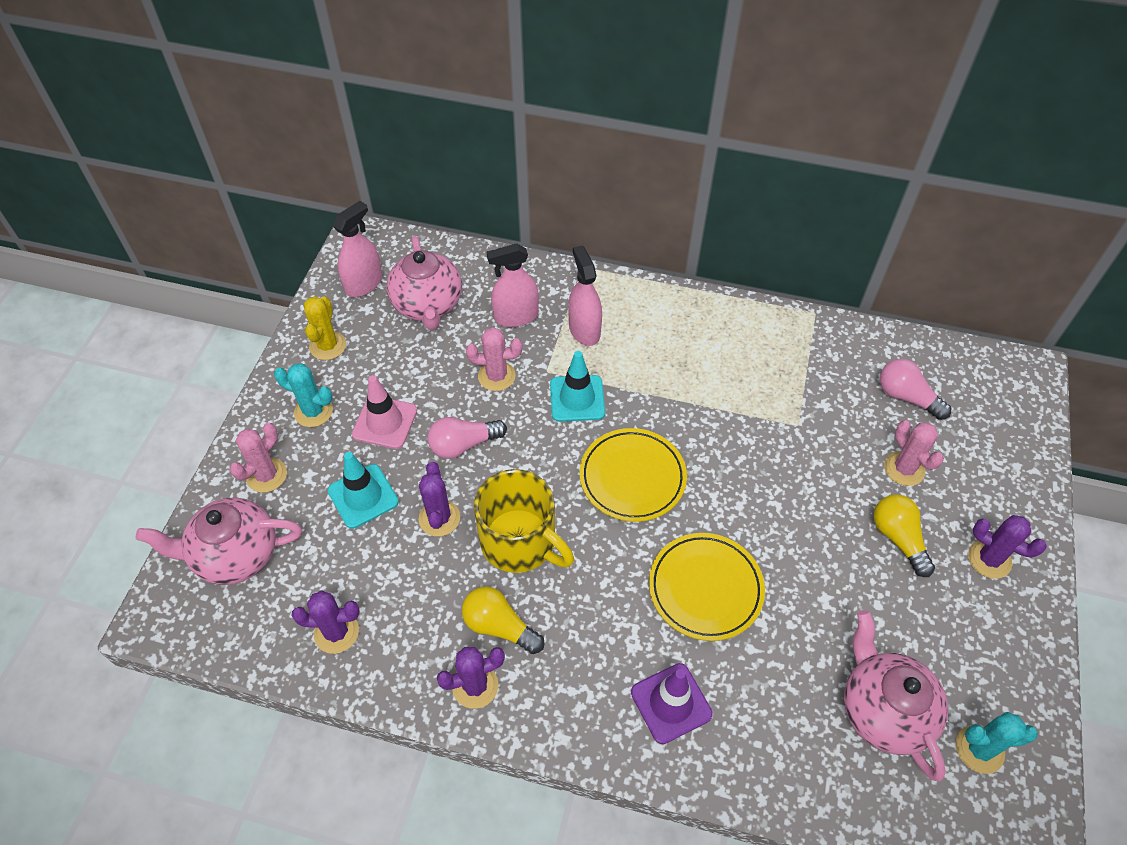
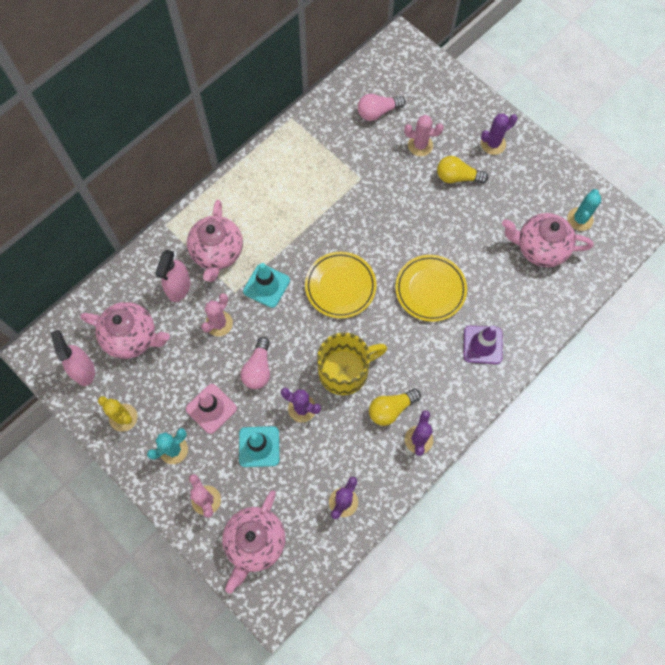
camera: 60 degrees left, 15 degrees up
(584, 330) = (217, 252): pink spray bottle -> pink teapot

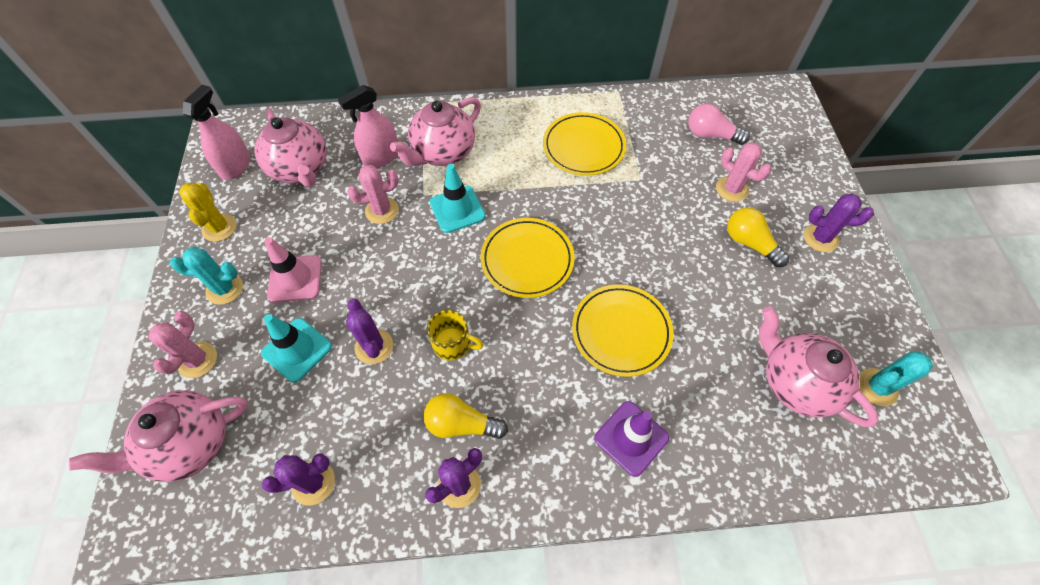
camera: 40 degrees right, 10 degrees down
(258, 369) = (373, 276): pink light bulb -> none
(306, 180) = (583, 147): none -> yellow plate
(345, 370) = (453, 344): yellow mug -> yellow mug, size x0.56

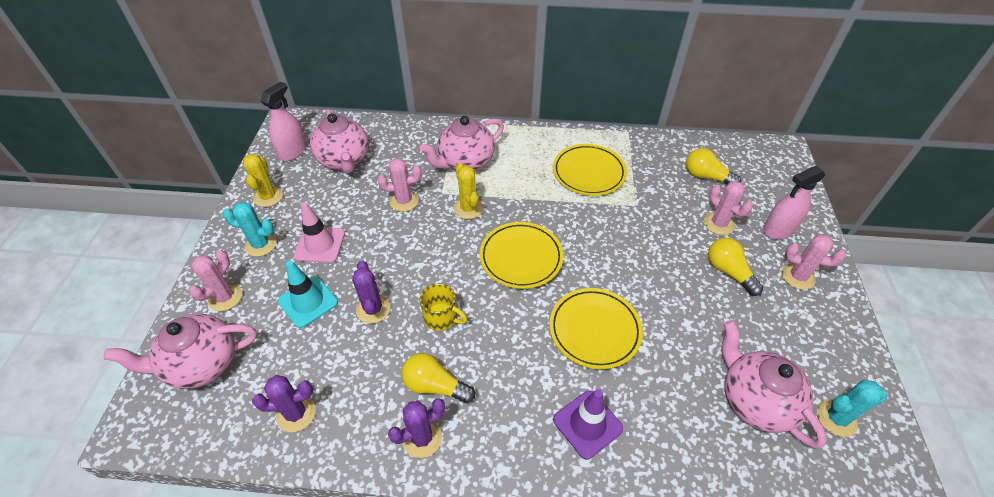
camera: 10 degrees right, 10 degrees down
(381, 157) = (412, 159): pink spray bottle -> pink spray bottle (778, 230)
(457, 209) = (468, 208): turquoise traffic cone -> yellow cactus
(711, 135) = (706, 176): pink light bulb -> yellow light bulb
(820, 238) = (797, 276): purple cactus -> pink cactus

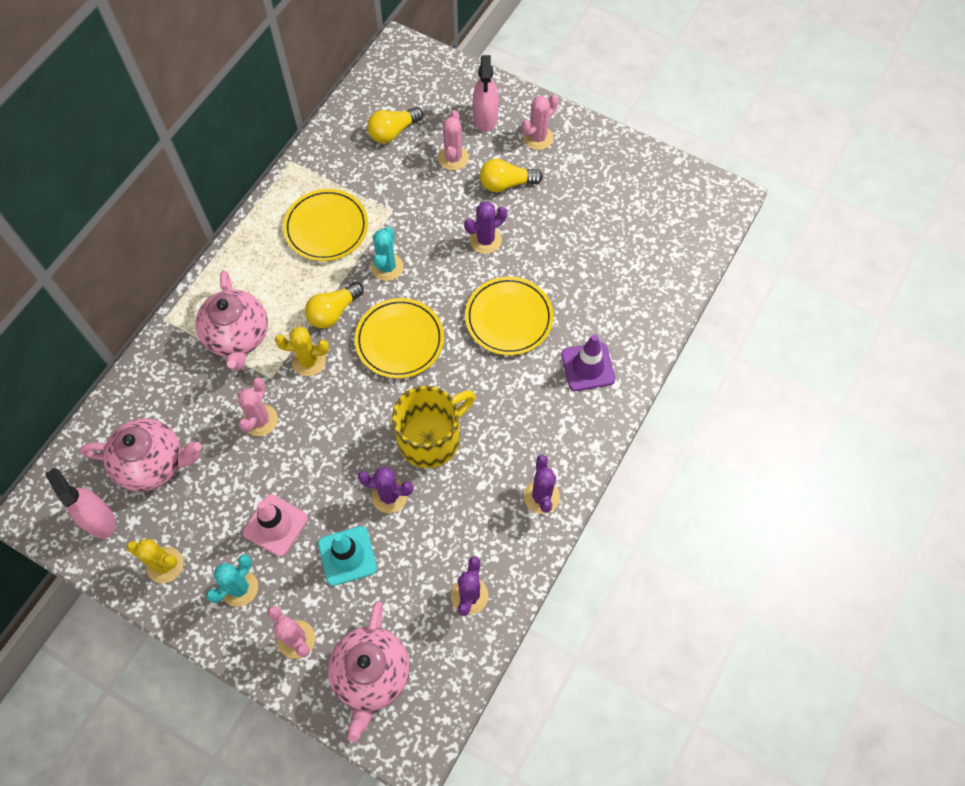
camera: 65 degrees left, 15 degrees up
(435, 385) = (498, 469): yellow light bulb -> yellow light bulb (333, 312)
(441, 317) = (431, 437): yellow mug -> yellow mug, size x1.79
(659, 279) = (485, 240): none -> purple cactus
(718, 224) = (453, 158): pink cactus -> pink cactus turned 75 degrees counterclockwise
(755, 400) = (624, 241): pink teapot -> none
(836, 418) = (661, 198): turquoise cactus -> turquoise cactus (387, 267)

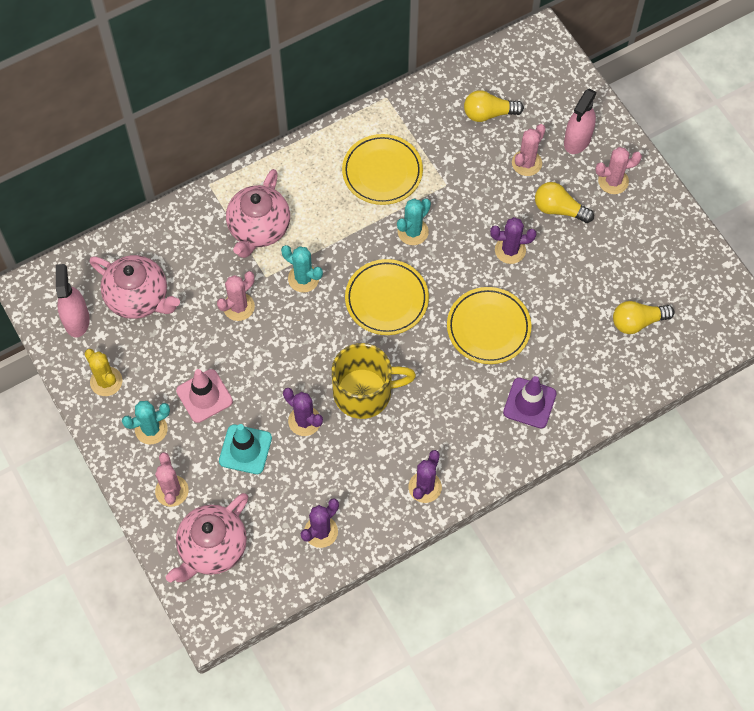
camera: 30 degrees right, 0 degrees up
(309, 361) = (303, 278): yellow cactus -> turquoise cactus
(333, 312) = (347, 247): yellow light bulb -> yellow light bulb (637, 322)

